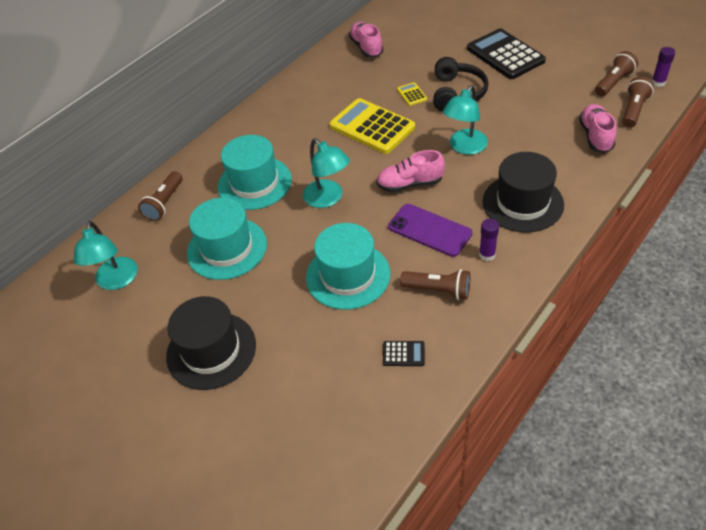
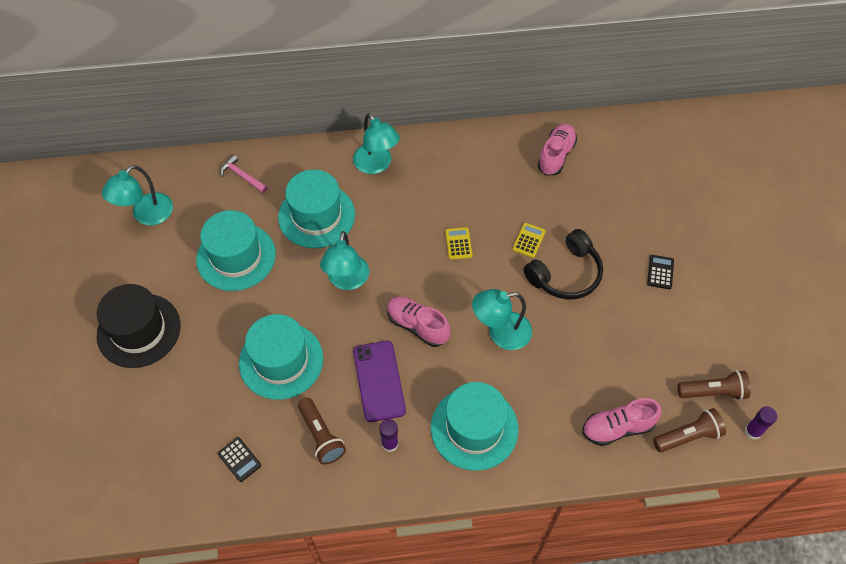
camera: 40 degrees right, 10 degrees up
(164, 203) = (242, 176): brown flashlight -> pink hammer
(257, 129) = (376, 165): none -> turquoise lamp
(372, 127) = (458, 243): yellow calculator -> yellow calculator, size x0.42
(505, 55) = (660, 272): black calculator -> black calculator, size x0.42
(522, 203) = (474, 428): black hat -> turquoise hat
(595, 136) = (617, 428): pink shoe -> pink shoe turned 150 degrees counterclockwise

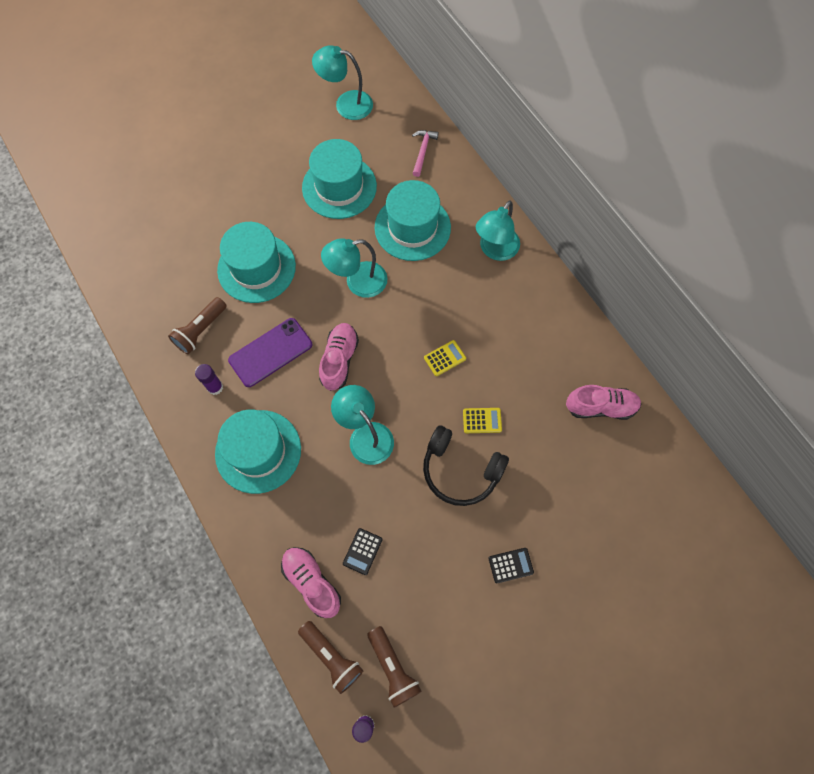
camera: 65 degrees right, 10 degrees up
(139, 330) = (238, 154): black hat -> none
(239, 459) = (156, 280): black calculator -> black calculator (362, 551)

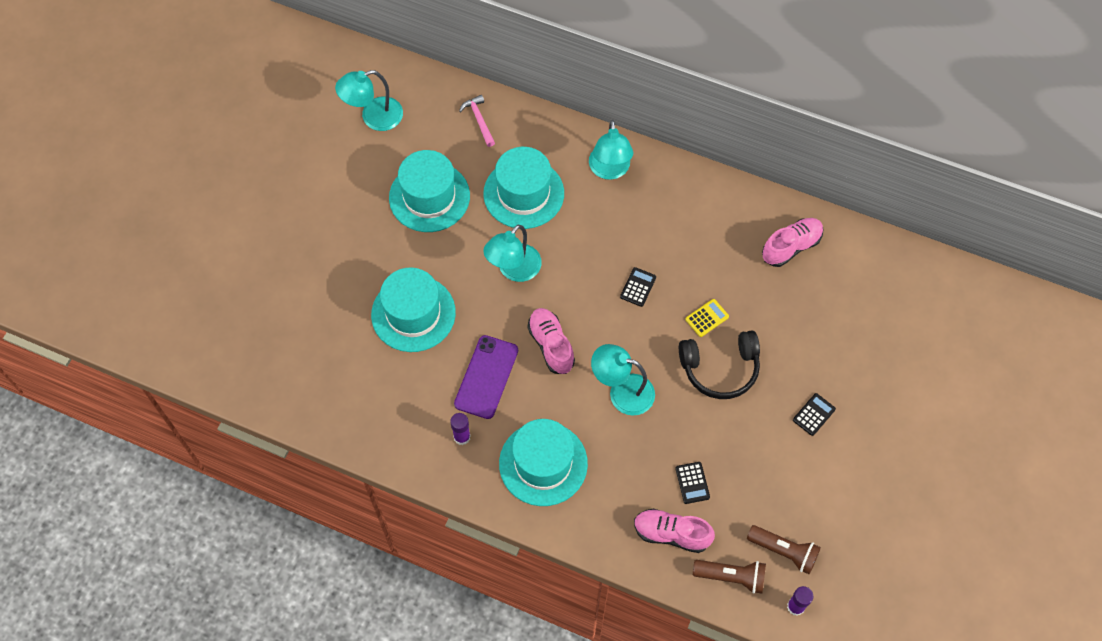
camera: 35 degrees left, 5 degrees down
(200, 330) = (408, 398): brown flashlight -> none
(445, 358) = (638, 287): yellow calculator -> black calculator

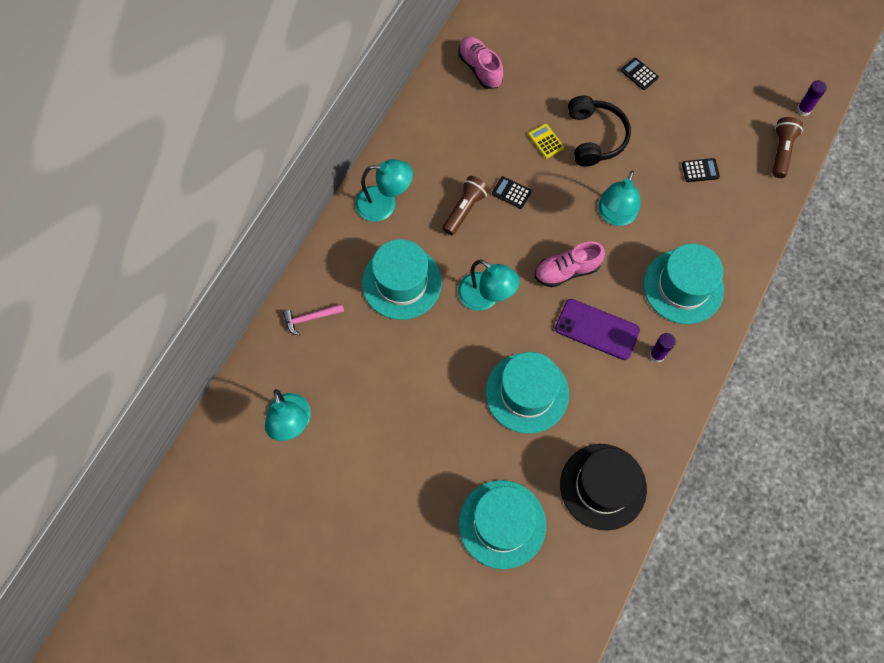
camera: 85 degrees left, 5 degrees up
(319, 387) = (603, 486): none -> black hat
(429, 197) = (396, 371): turquoise hat -> turquoise hat (502, 524)
(671, 534) = (746, 191): pink shoe -> none
(784, 551) = (758, 111): brown flashlight -> brown flashlight (465, 209)

